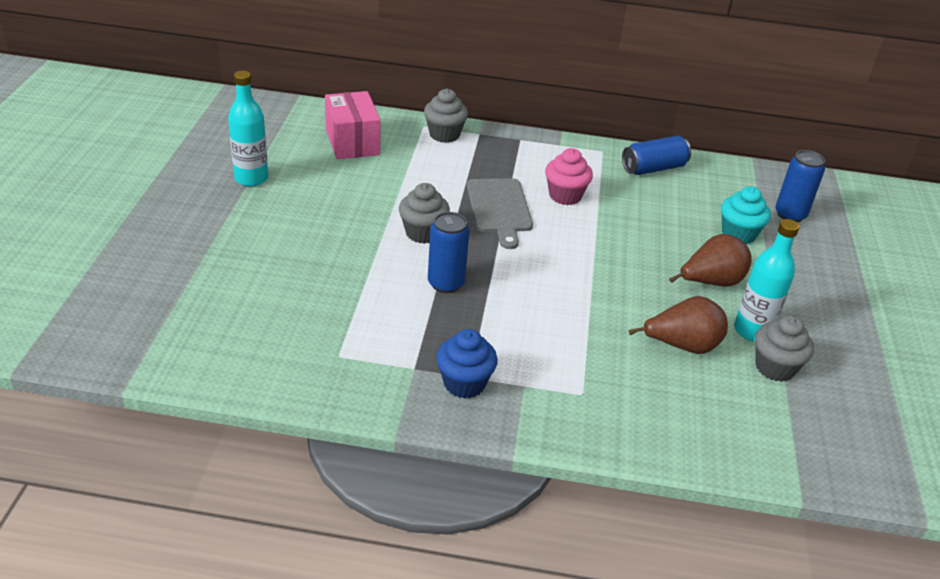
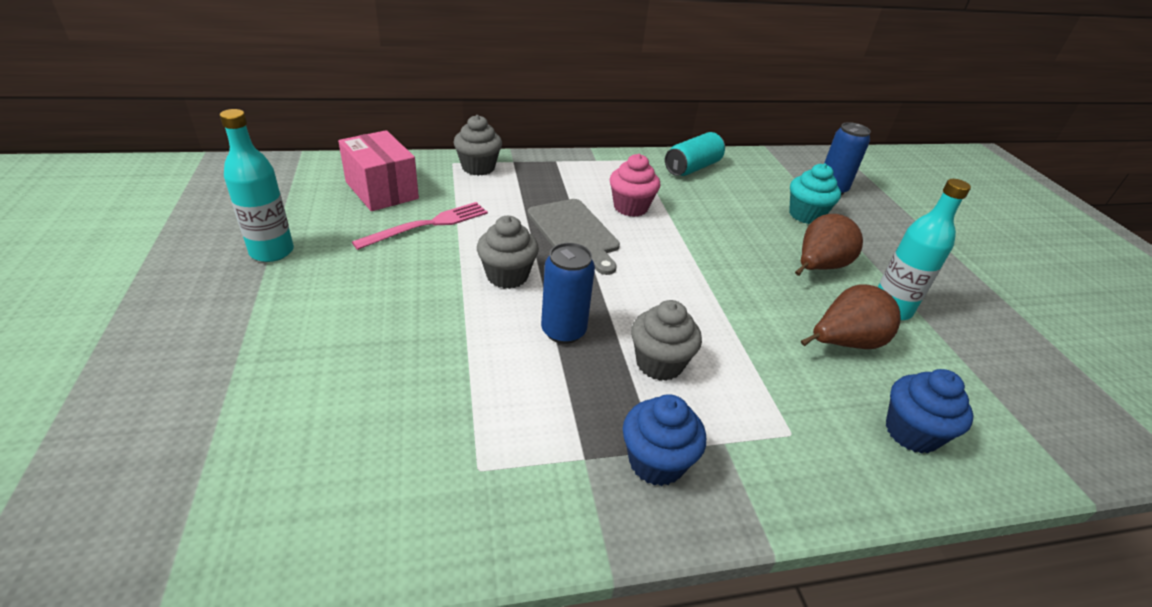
camera: 20 degrees left, 0 degrees up
(377, 179) = (427, 225): none -> pink fork
(653, 168) = (692, 168): blue can -> turquoise can
(684, 418) = (911, 432): none -> blue cupcake
(774, 367) = (940, 344): grey cupcake -> grey cupcake (659, 363)

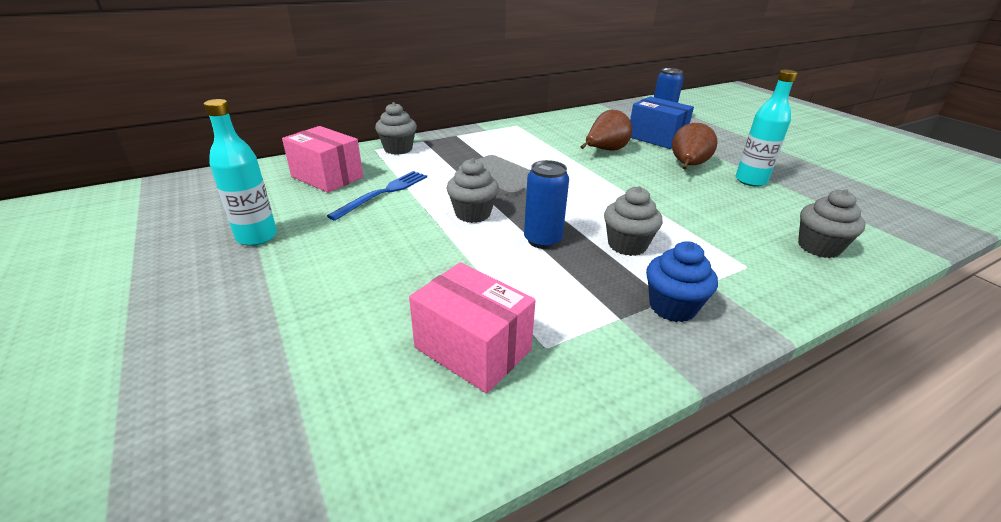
camera: 15 degrees left, 5 degrees down
(402, 448) = (472, 349): none -> pink box
(427, 225) = (383, 193): pink fork -> blue fork
(630, 207) = (533, 154): pink cupcake -> none
(692, 168) = (559, 123): turquoise can -> none
(805, 215) = (656, 138): turquoise cupcake -> blue box
(844, 343) = (738, 206): brown pear -> brown pear (605, 151)
(911, 432) = (818, 247): blue cupcake -> grey cupcake

